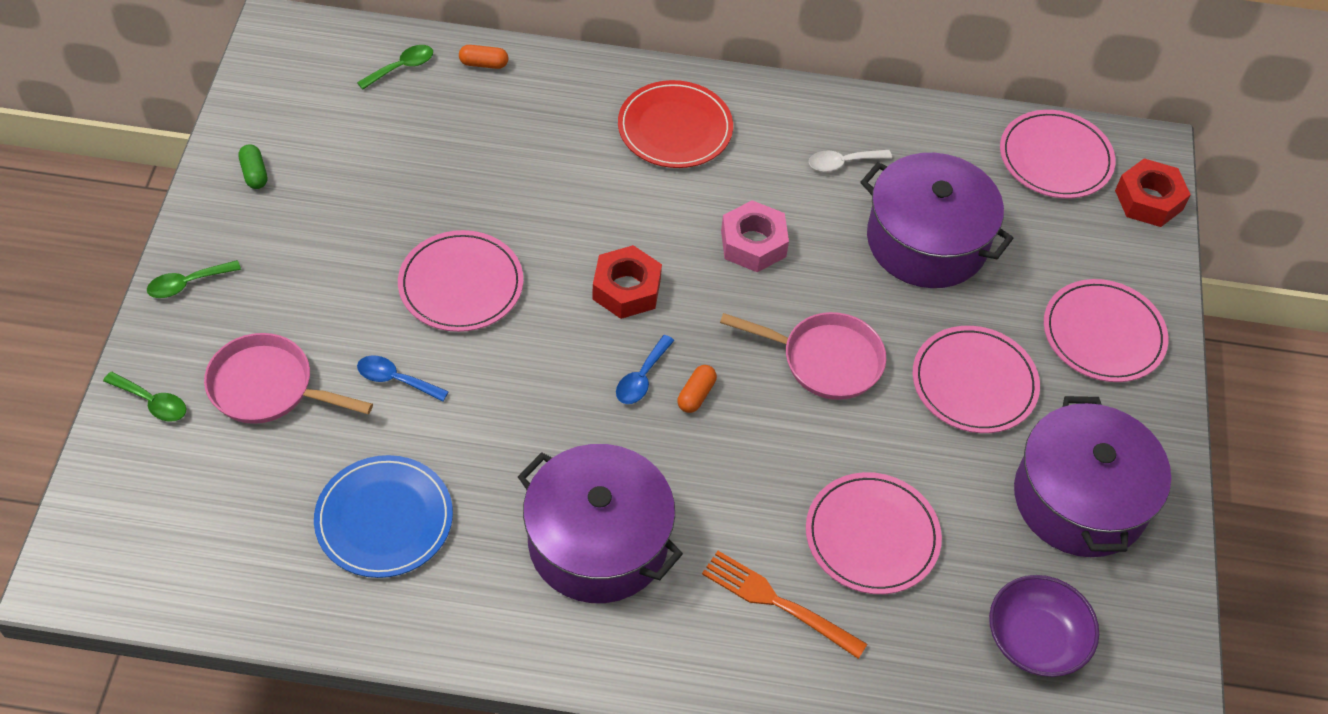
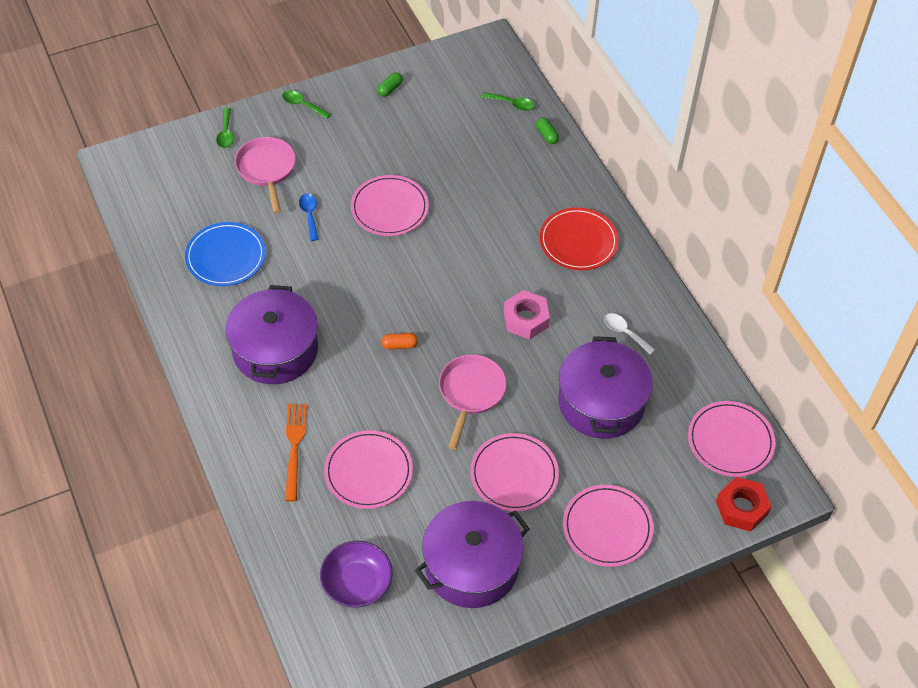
camera: 60 degrees right, 0 degrees up
(484, 64) = (547, 135): orange capsule -> green capsule
(626, 289) = (445, 278): red nut -> none
(641, 378) = (391, 315): blue spoon -> none
(825, 360) = (471, 393): pink pan -> pink pan turned 150 degrees counterclockwise

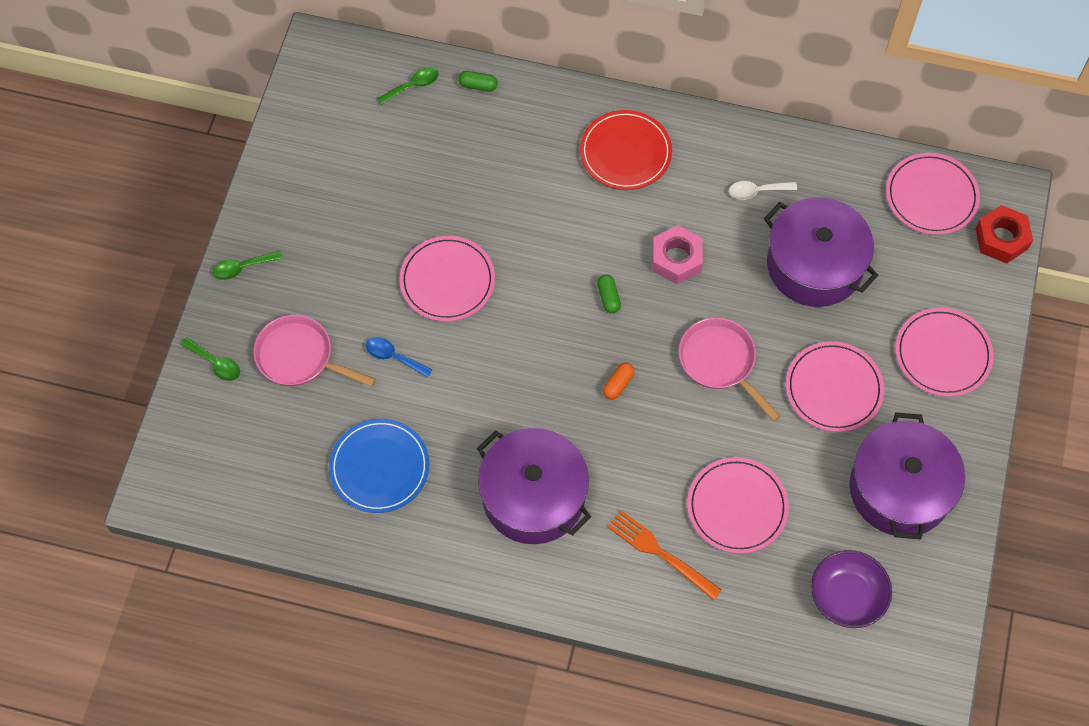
camera: 50 degrees left, 10 degrees up
(390, 89) = (295, 175): green capsule -> green capsule (608, 297)

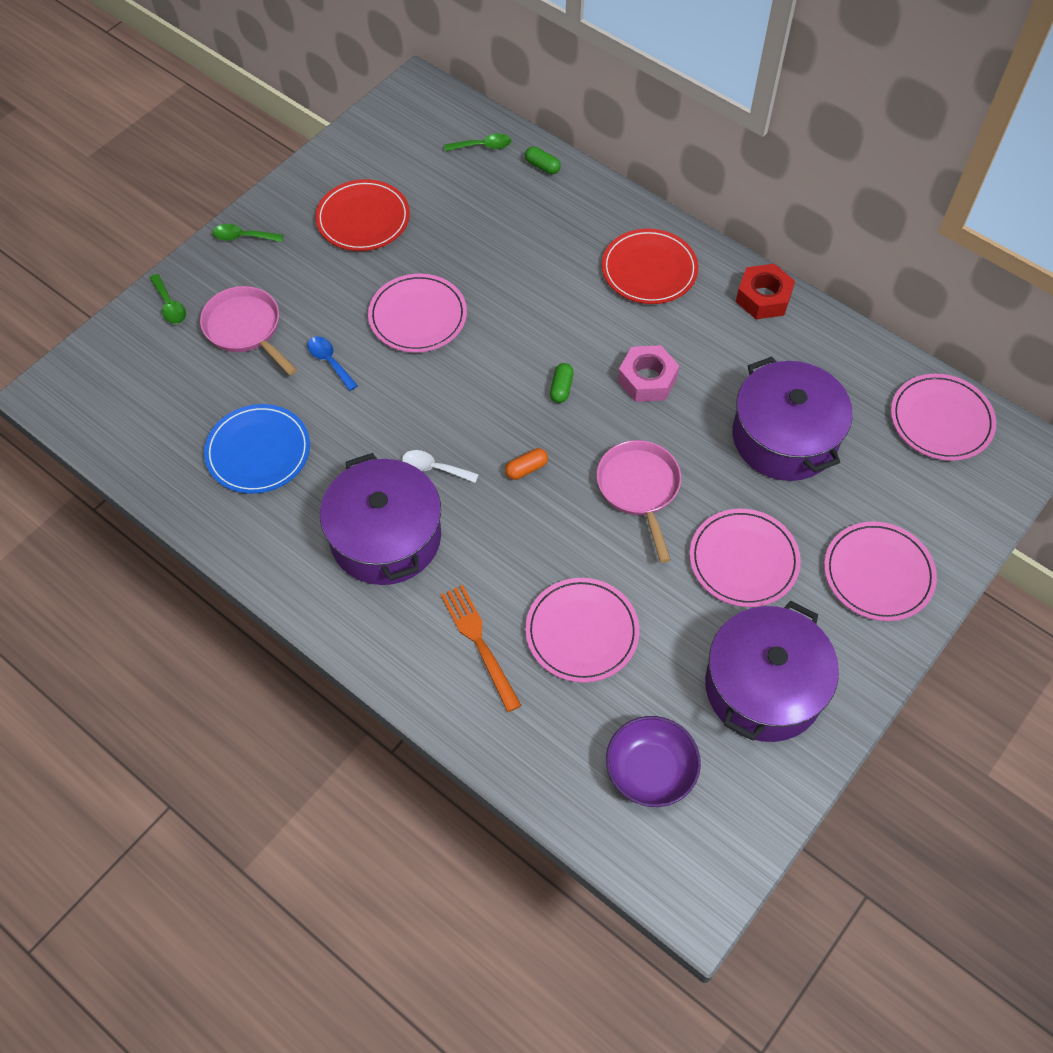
camera: 25 degrees right, 5 degrees down
(343, 204) = (363, 219): none -> red plate
(756, 191) = (760, 349): white spoon -> white spoon (434, 468)
(1001, 238) = (998, 487): red nut -> red nut (763, 297)

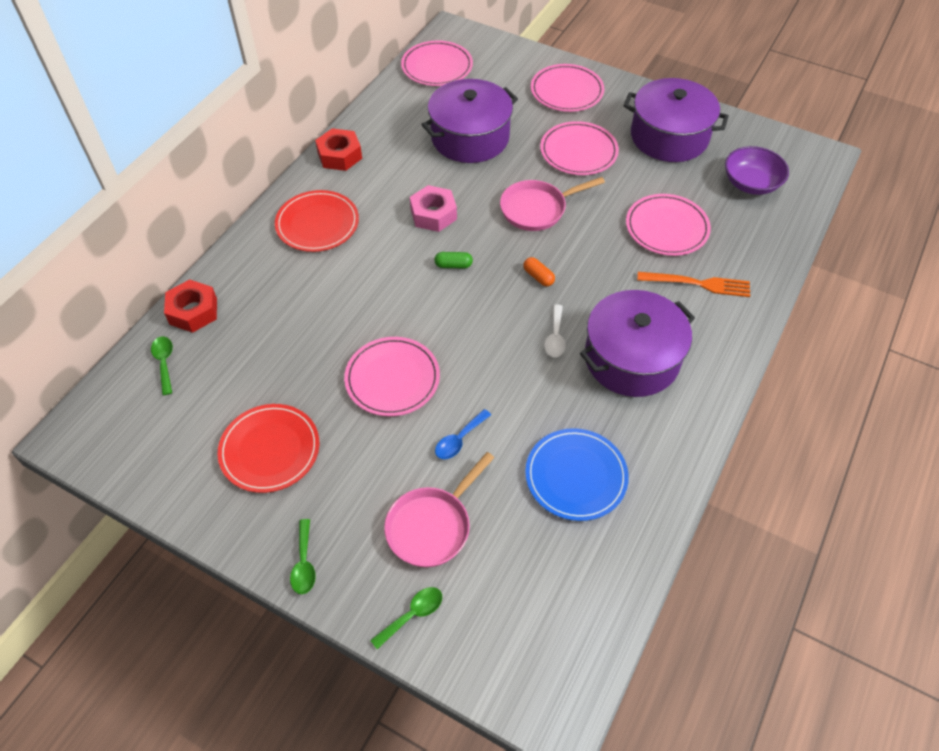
camera: 100 degrees left, 5 degrees down
(478, 642) = (699, 284): orange fork -> orange fork turned 135 degrees counterclockwise
(542, 166) = (193, 311): green capsule -> red nut

